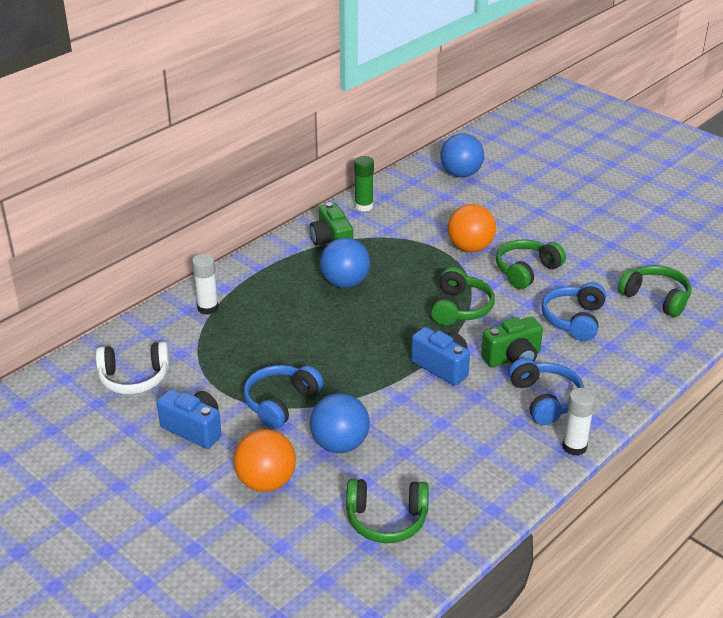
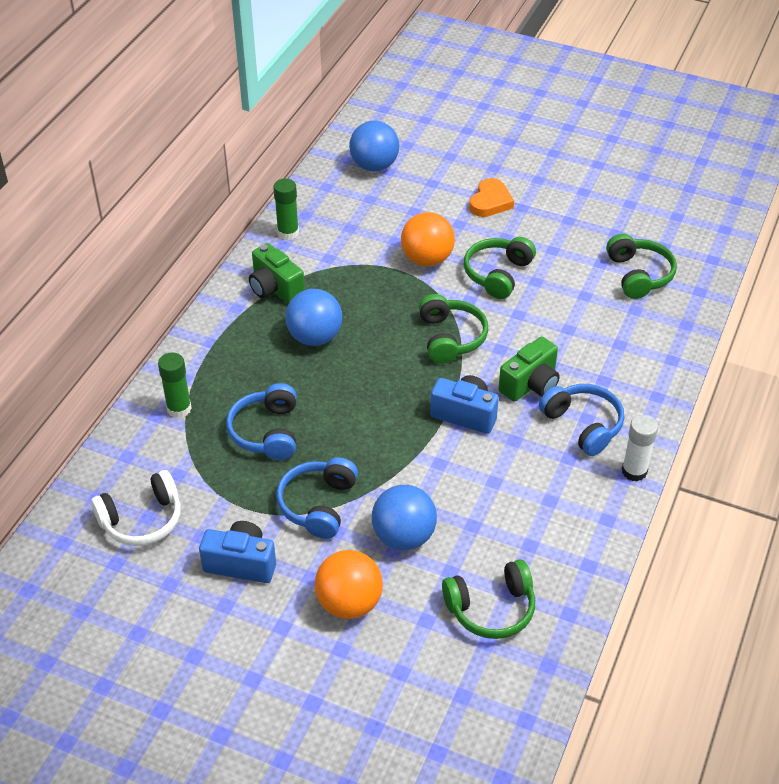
camera: 20 degrees left, 10 degrees up
(208, 308) = (179, 408): white glue stick -> green glue stick
(547, 218) = (490, 202): none -> orange heart
(574, 320) = (570, 322): blue headphones -> blue headphones (266, 432)
(656, 298) = (639, 275): green headphones -> green headphones turned 60 degrees clockwise

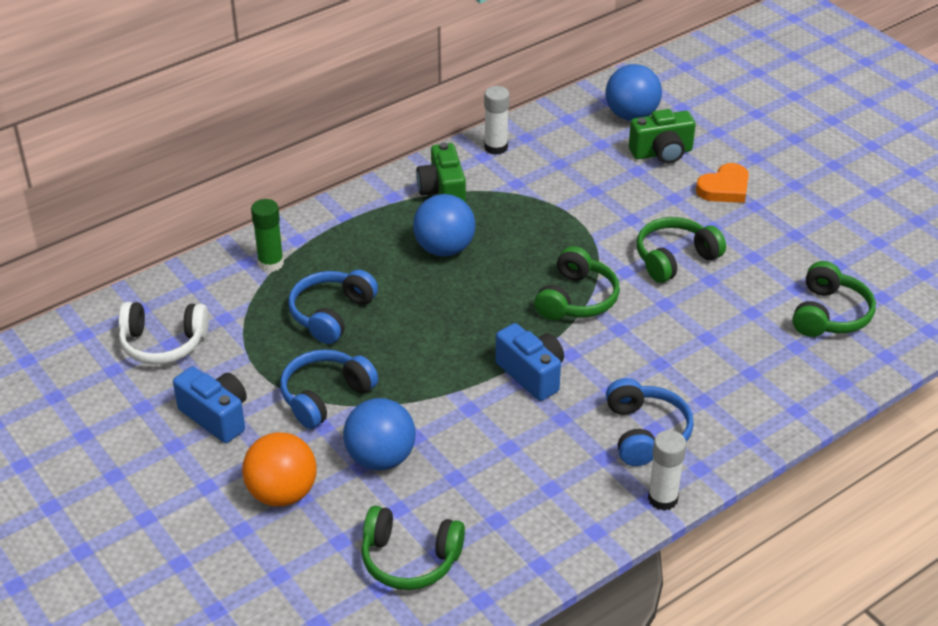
camera: 30 degrees right, 5 degrees down
(288, 233) = (496, 147): green glue stick -> white glue stick
(427, 259) = (613, 219): orange ball -> none
(530, 384) = (622, 373): green camera -> green camera (662, 153)

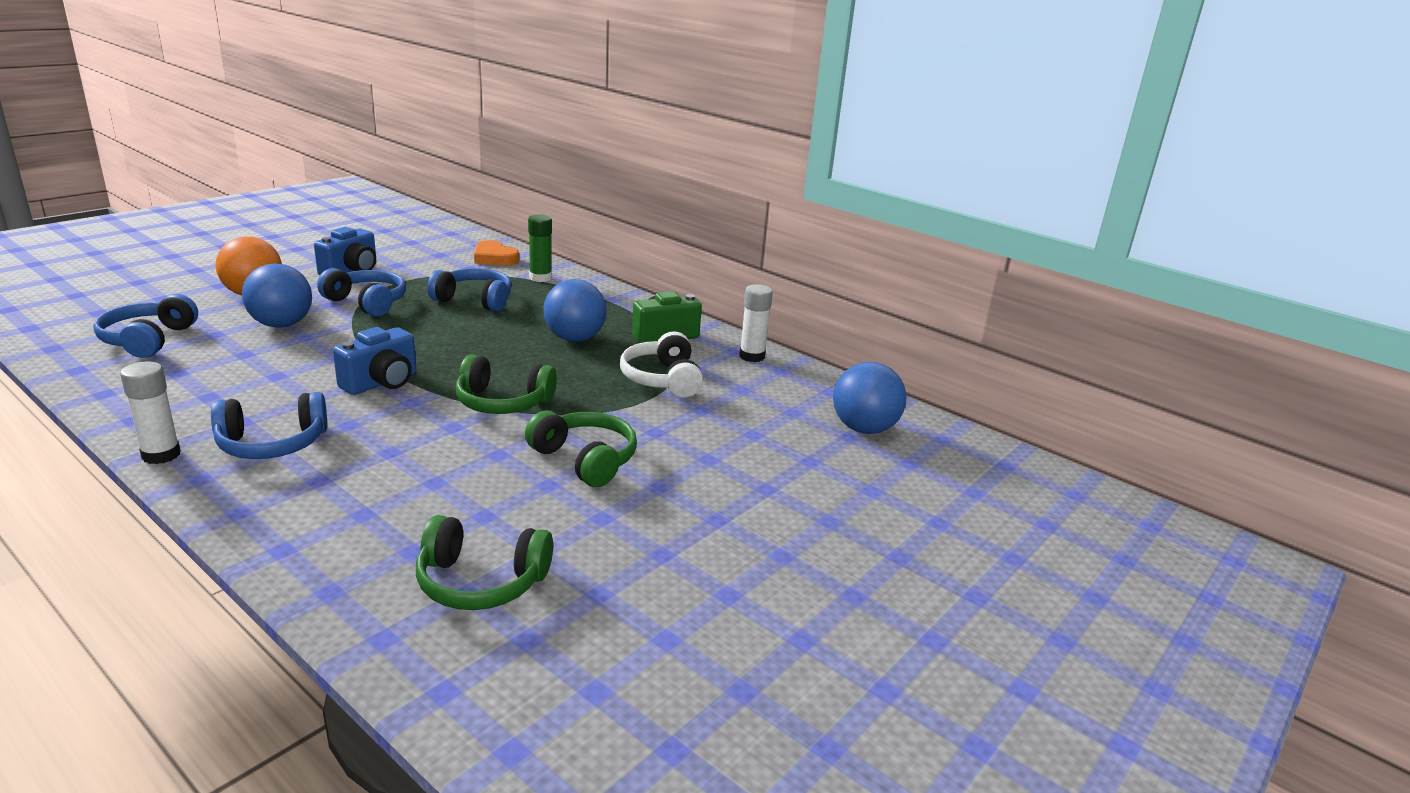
camera: 75 degrees right, 15 degrees down
(163, 343) = (439, 252): white headphones -> white headphones (662, 379)
(409, 559) = (148, 340): green headphones -> blue headphones
(662, 153) = (797, 449): green camera -> none
(724, 188) = (744, 495): orange heart -> orange heart (494, 258)

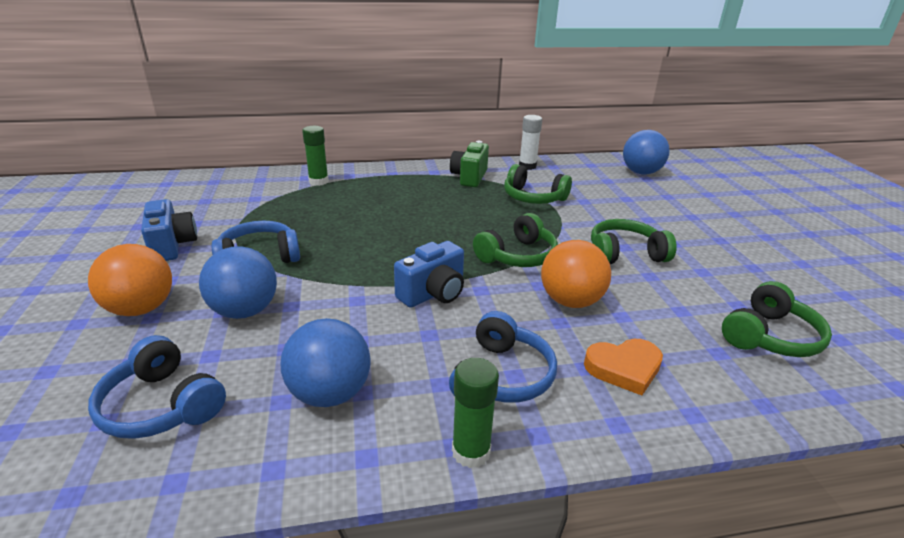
camera: 50 degrees left, 5 degrees up
(161, 455) = (471, 451): white glue stick -> green glue stick
(381, 383) = (433, 293): blue camera -> blue camera turned 60 degrees clockwise
(436, 449) = (570, 301): none -> orange ball
(475, 300) = (323, 214): blue headphones -> none
(494, 258) = (251, 184): orange heart -> orange heart (624, 368)
(574, 339) = (441, 203): blue ball -> blue ball (330, 393)
(662, 379) = (533, 198): white headphones -> green headphones

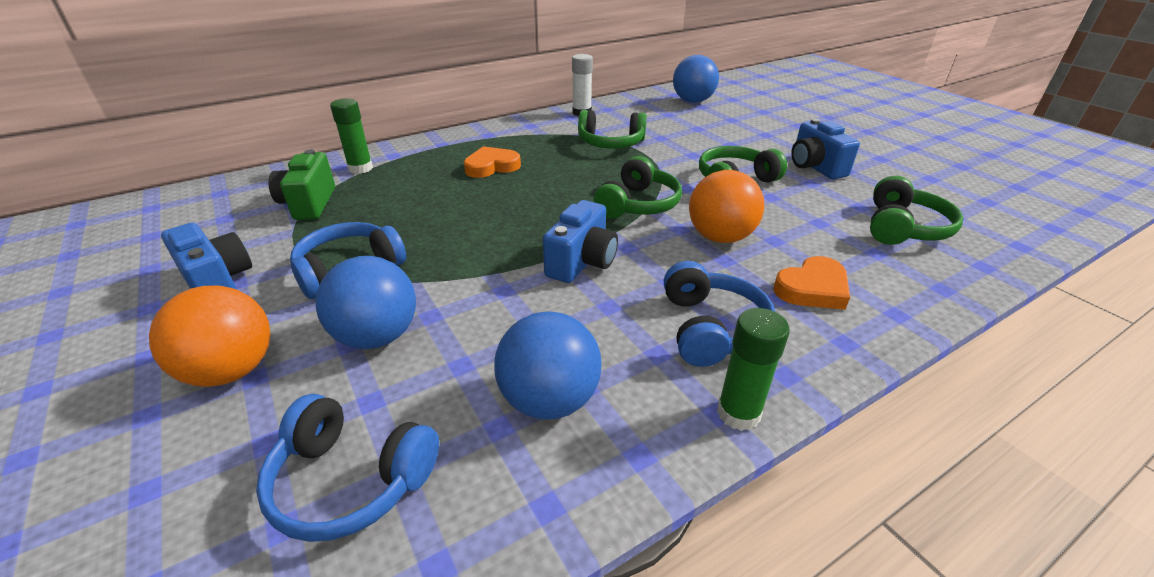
camera: 20 degrees left, 5 degrees up
(418, 199) = (491, 166): none -> orange heart
(469, 177) = (530, 134): green camera -> green camera (309, 204)
(719, 257) = (815, 167): none -> blue camera

